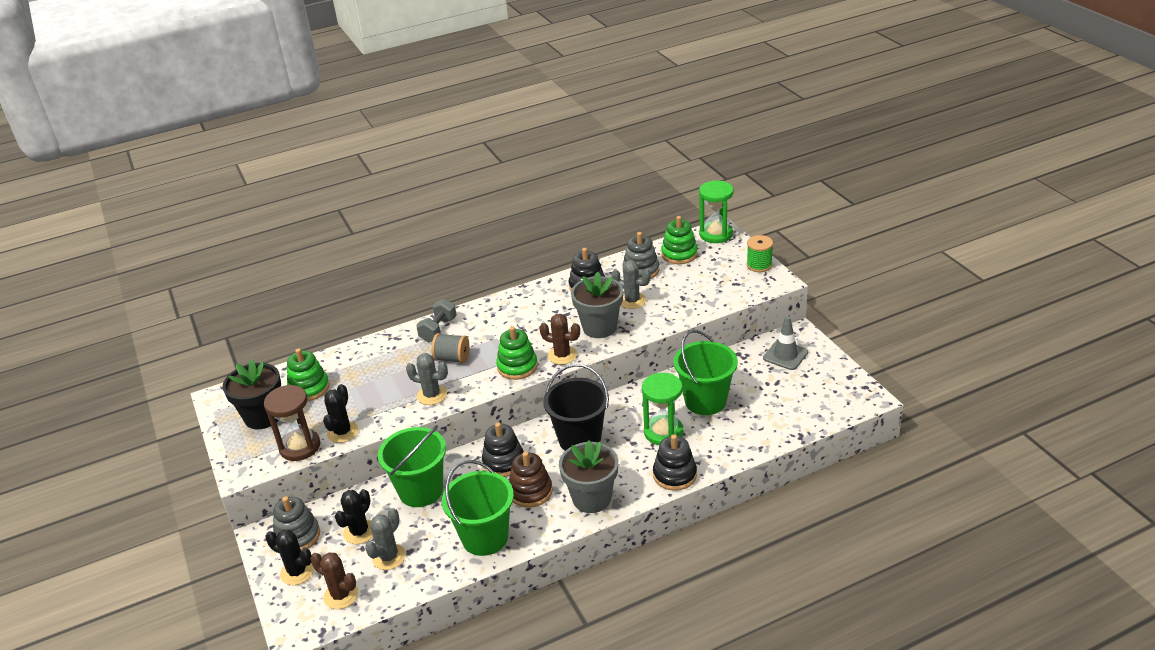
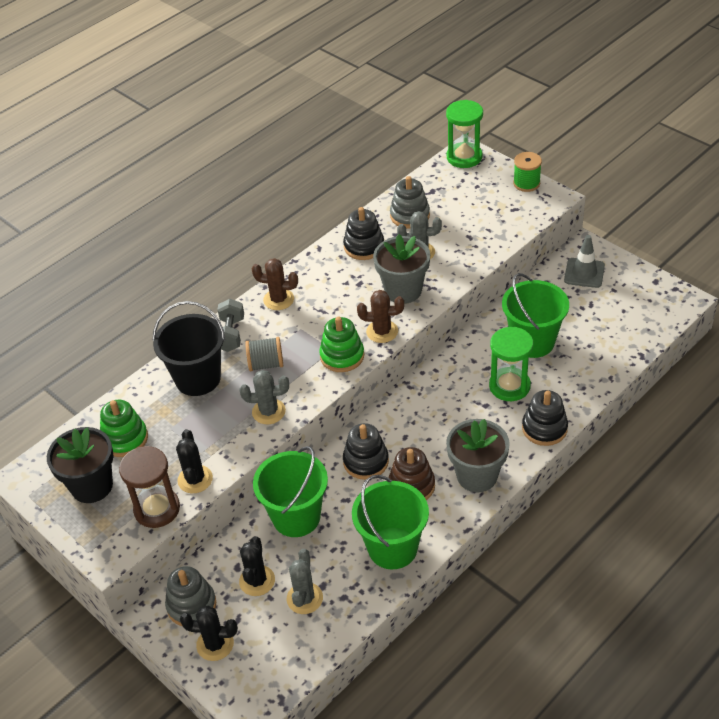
camera: 20 degrees left, 10 degrees up
(341, 595) = (278, 654): brown cactus -> brown cactus (278, 299)
(579, 439) = (430, 416): black bucket -> black bucket (198, 378)
(679, 254) = (439, 188): green stacking toy -> none

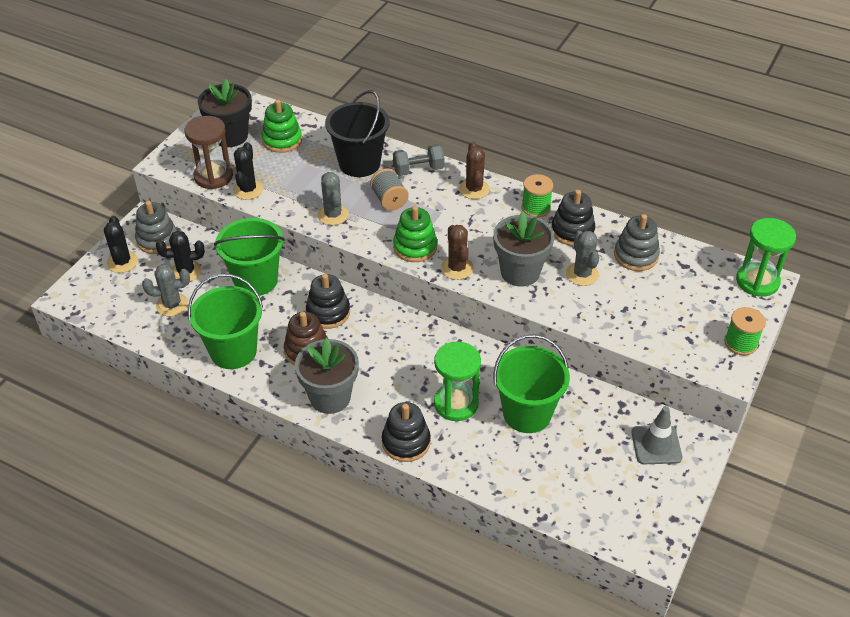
camera: 70 degrees right, 0 degrees up
(195, 479) = (248, 190): black cactus -> black cactus turned 60 degrees counterclockwise
(323, 263) = (536, 208): none -> green spool

